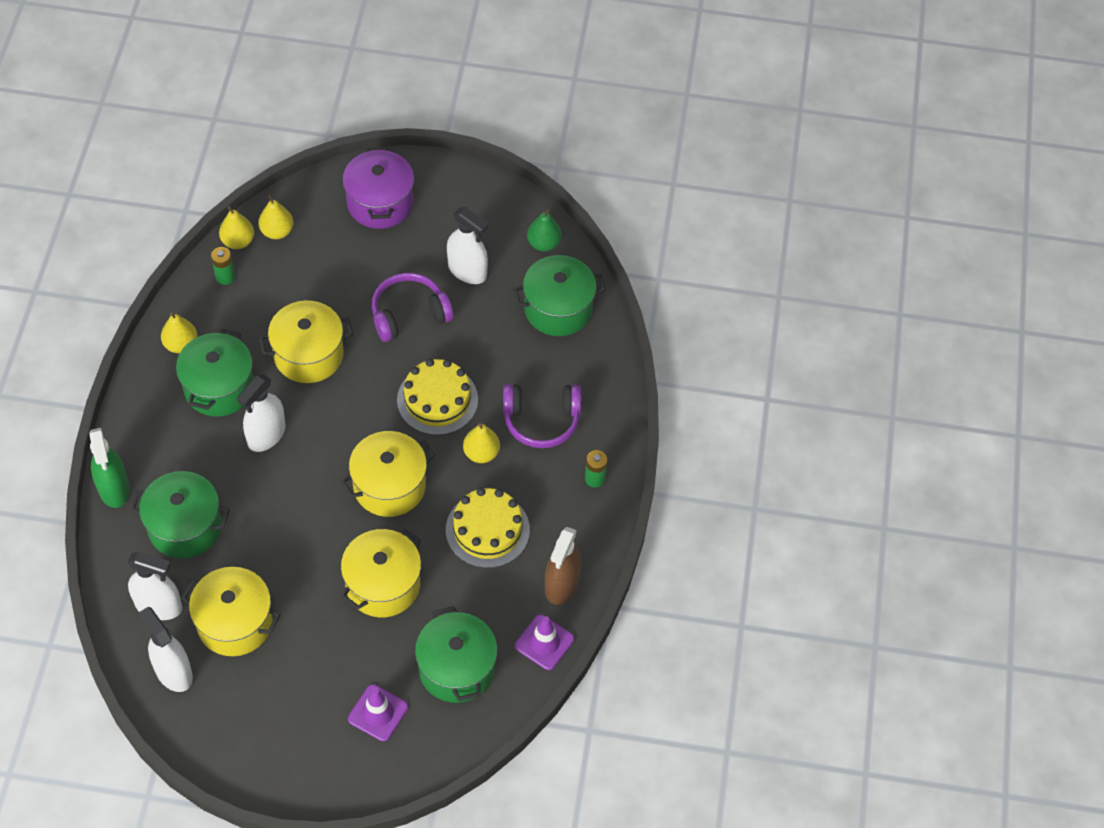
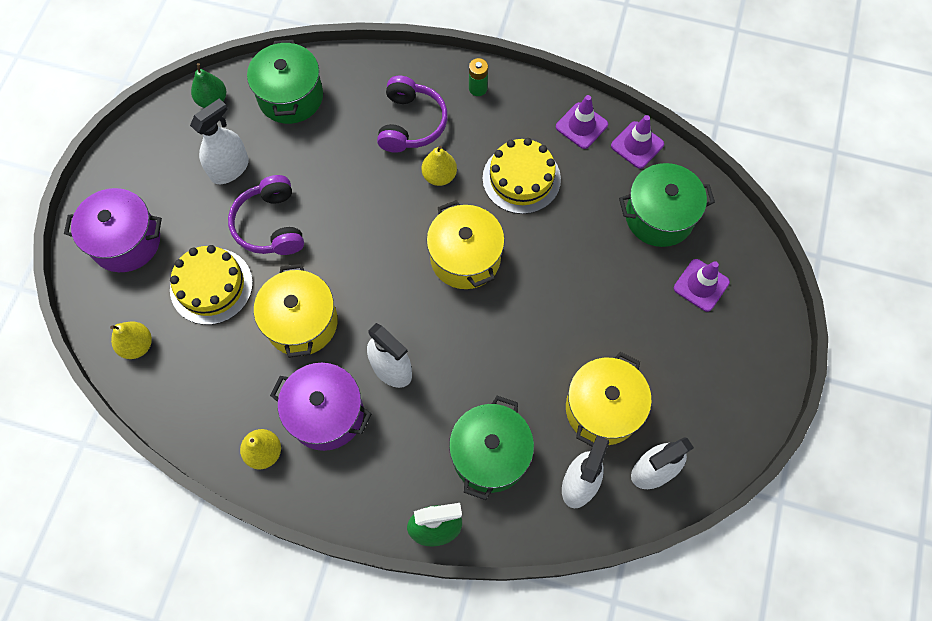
camera: 80 degrees left, 10 degrees up
(219, 387) = (326, 414): green pot -> purple pot
(225, 277) = (185, 402): green battery -> none
(238, 241) = (140, 386): yellow pear -> none
(383, 585) = (571, 271): yellow pot -> none
(437, 400) = (375, 208): yellow cake -> yellow cake (211, 286)
(561, 584) = (581, 126): brown spray bottle -> purple traffic cone

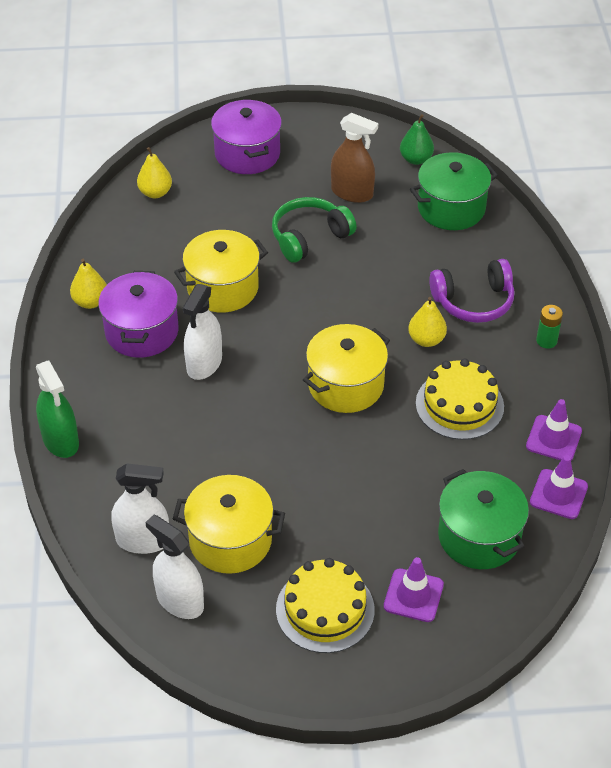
camera: 70 degrees right, 20 degrees down
(211, 286) = (230, 219): yellow cake -> yellow cake (325, 609)
(229, 169) = (352, 193): white spray bottle -> brown spray bottle
(271, 225) = (309, 237): purple headphones -> green headphones
(490, 454) = (147, 461): green pot -> none

